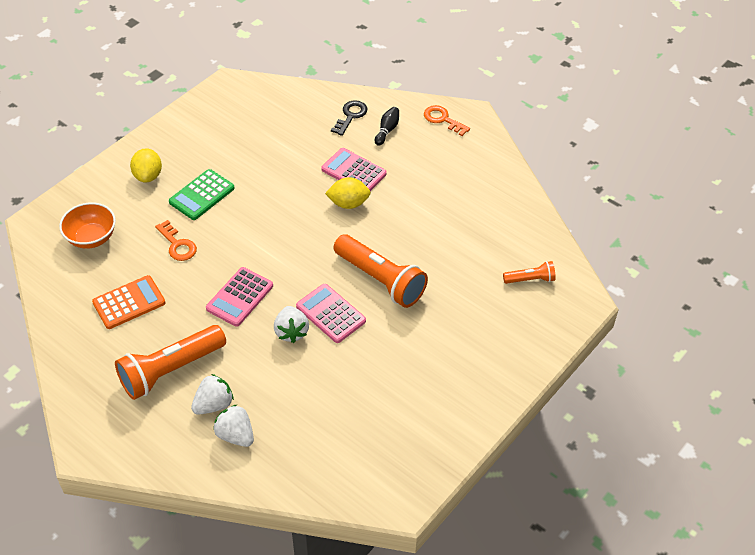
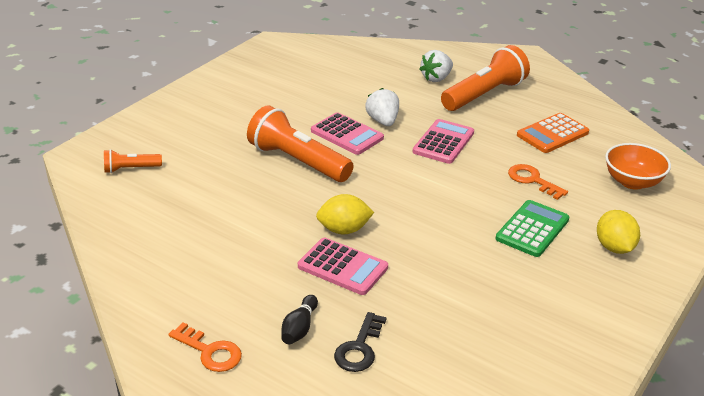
camera: 175 degrees right, 15 degrees down
(235, 435) = (411, 65): white strawberry -> none

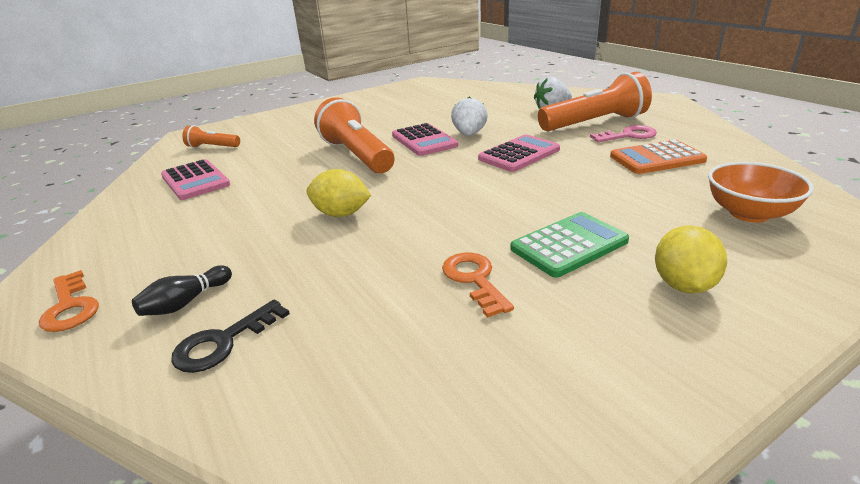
camera: 25 degrees right, 5 degrees down
(342, 267) = (302, 248): pink calculator -> pink calculator (195, 181)
(519, 108) = (628, 135): none -> pink key
(532, 180) = (603, 196): orange key -> orange key (474, 279)

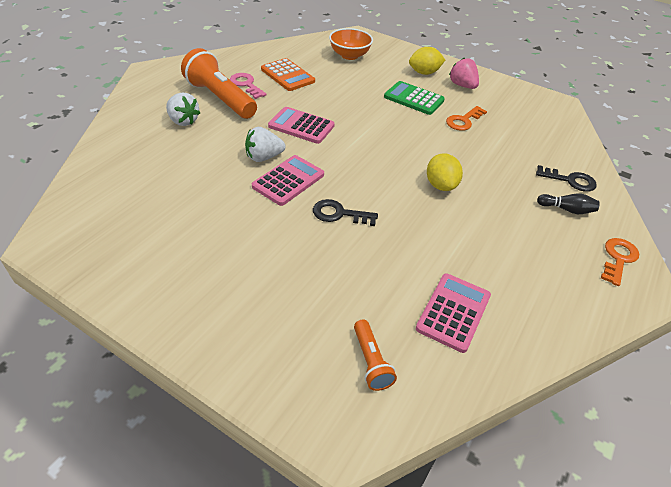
camera: 120 degrees left, 15 degrees up
(357, 155) = (339, 214): orange flashlight -> black key
(619, 325) = (462, 85): none -> pink strawberry

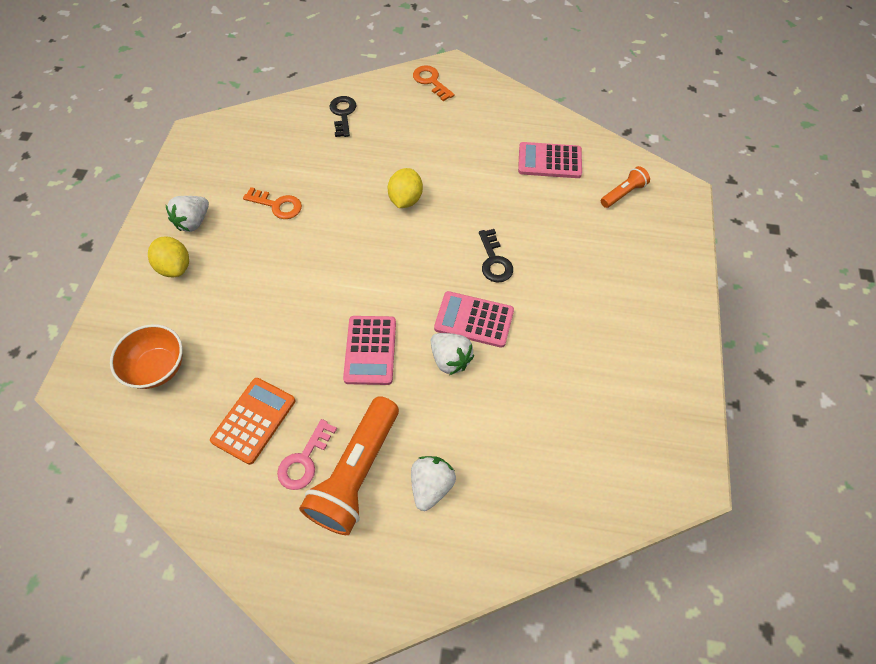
camera: 110 degrees left, 15 degrees up
(413, 99) = (250, 261): green calculator -> none
(440, 185) = (405, 199): yellow lemon -> yellow lemon turned 45 degrees counterclockwise
(462, 85) = (193, 222): pink strawberry -> white strawberry
(566, 209) = (388, 113): black bowling pin -> none
(618, 259) = (431, 81): orange key -> orange key turned 45 degrees clockwise

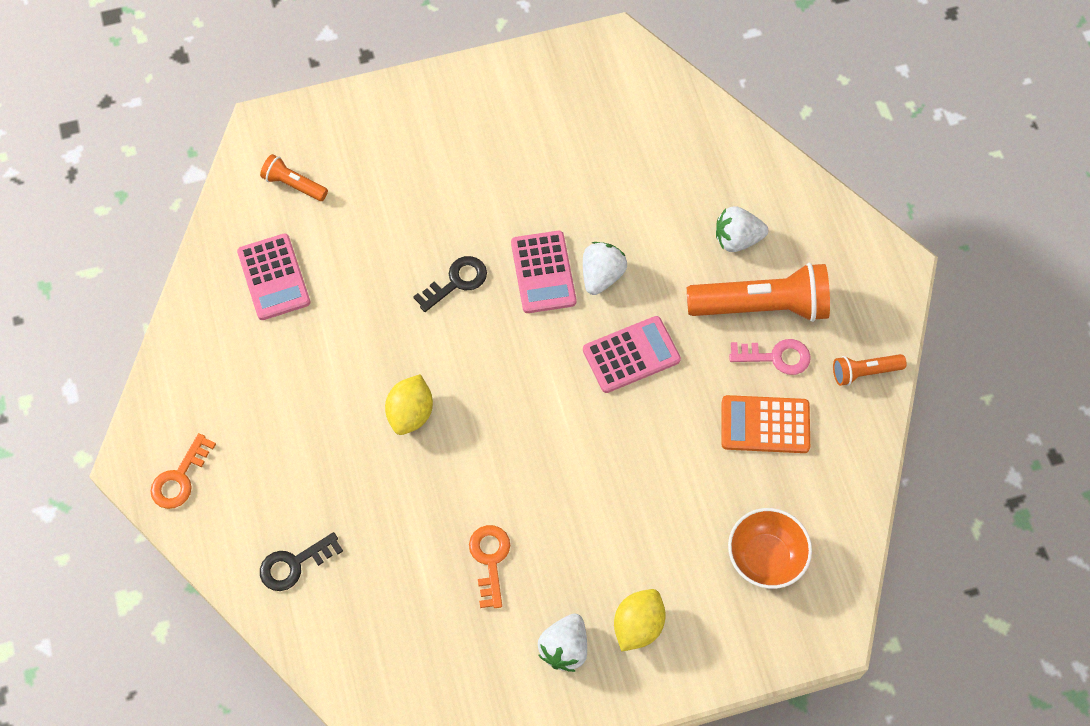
camera: 115 degrees left, 5 degrees up
(193, 222) = (564, 648): white strawberry -> white strawberry turned 105 degrees clockwise
(245, 530) = (864, 372): none -> orange flashlight
(405, 199) = (411, 413): yellow lemon -> yellow lemon turned 60 degrees counterclockwise

